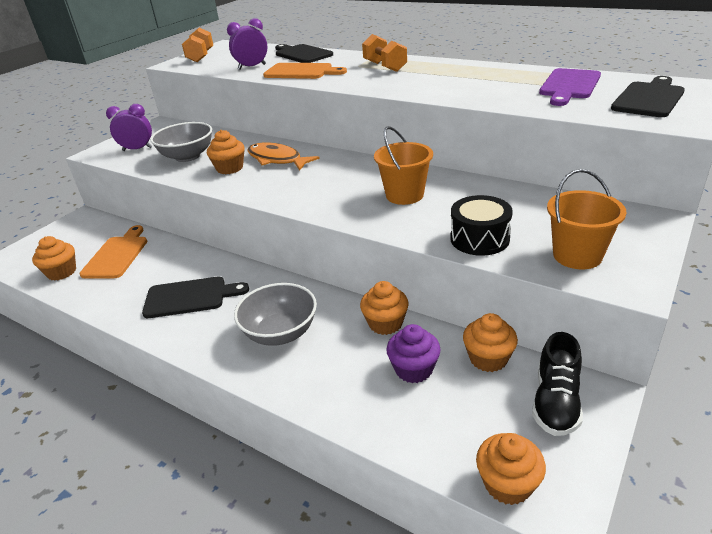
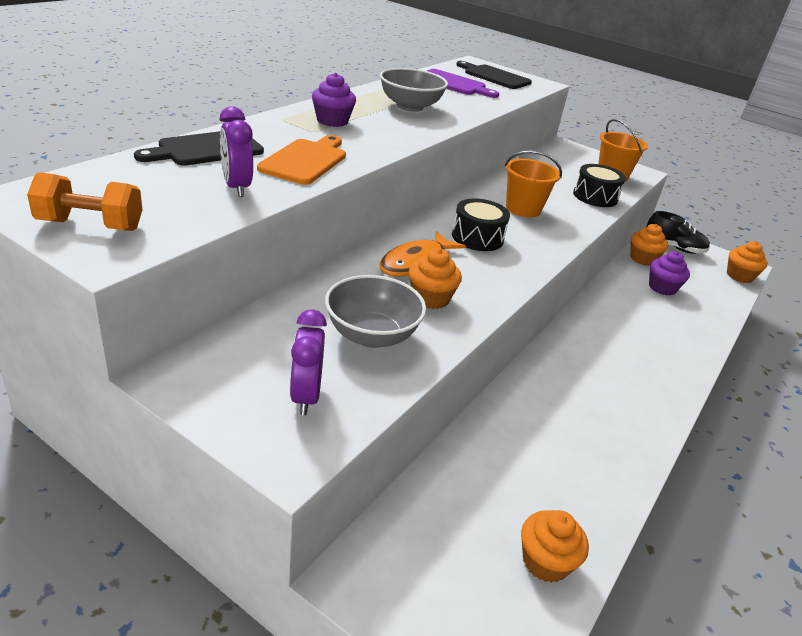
camera: 95 degrees left, 0 degrees up
(117, 255) = (499, 491): orange cutting board -> none
(190, 297) = (593, 406): black cutting board -> none
(280, 333) = (638, 344): grey bowl -> grey bowl (410, 106)
(328, 177) = (477, 237): none -> black drum
(385, 67) = (332, 121): orange dumbbell -> purple cupcake
(385, 323) = (614, 290): orange cupcake -> none

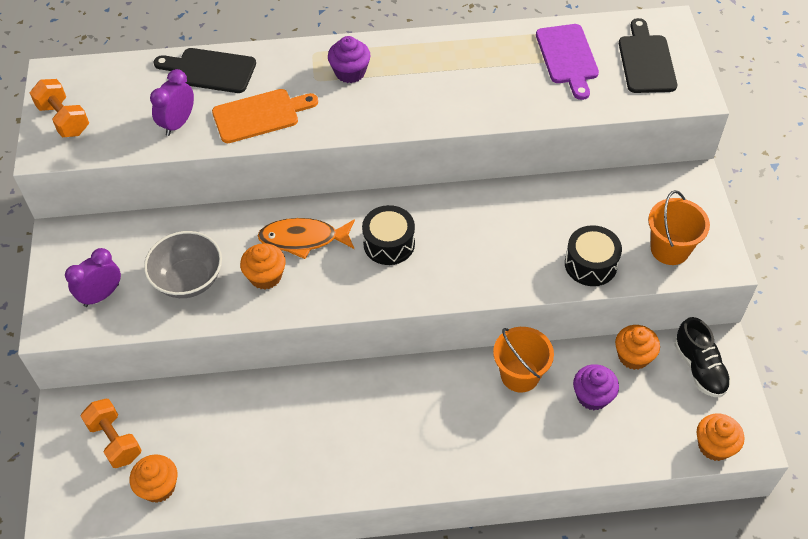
camera: 55 degrees right, 20 degrees up
(410, 106) = (455, 78): grey bowl -> none
(445, 560) = (115, 441): none -> orange dumbbell
(523, 209) = (484, 237): orange bucket -> orange bucket (520, 375)

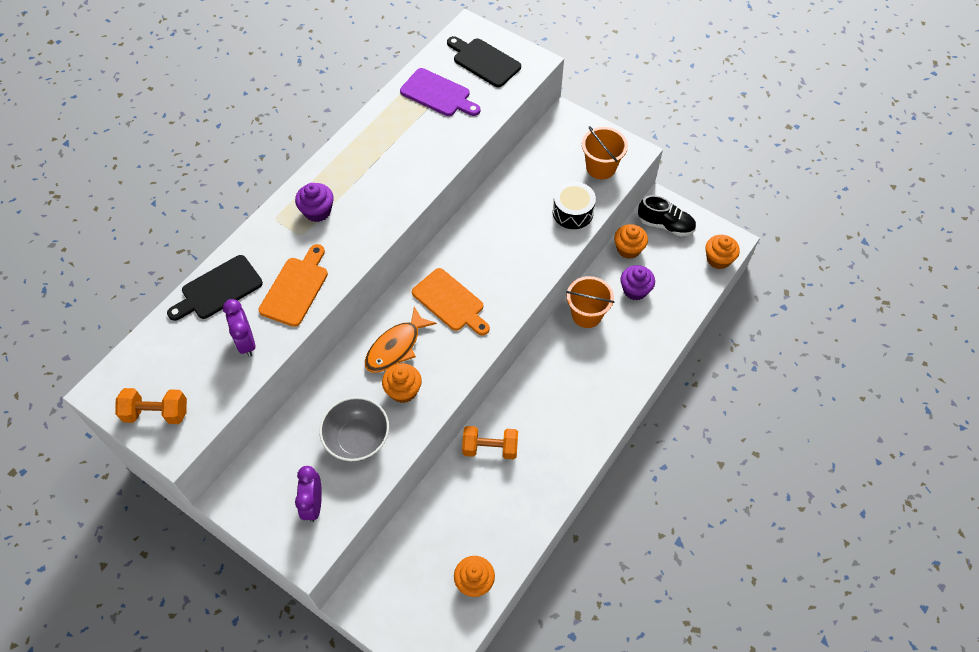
camera: 50 degrees left, 5 degrees up
(115, 441) = (412, 586): orange dumbbell -> orange dumbbell (490, 448)
(389, 244) = (450, 302): black drum -> orange cutting board

